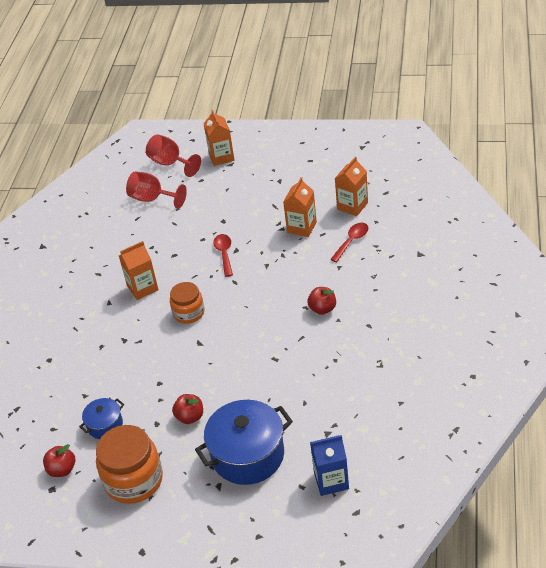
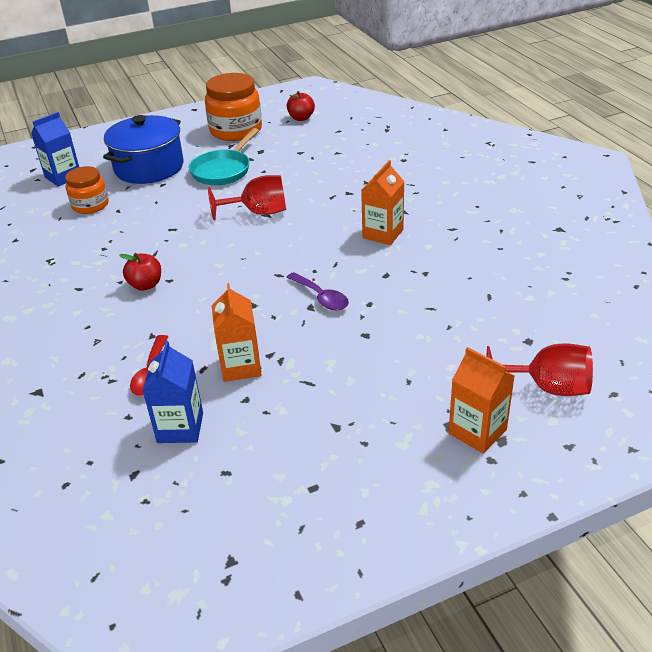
camera: 145 degrees right, 5 degrees down
(105, 425) = (295, 145): blue pot -> none
(152, 199) = (501, 326): red goblet -> red goblet (258, 212)
(189, 313) = (303, 232): orange jar -> orange jar (90, 205)
(190, 417) = (223, 170): red apple -> turquoise pan
(224, 254) = (321, 297): red spoon -> purple spoon
(352, 206) = (180, 427): orange carton -> blue carton

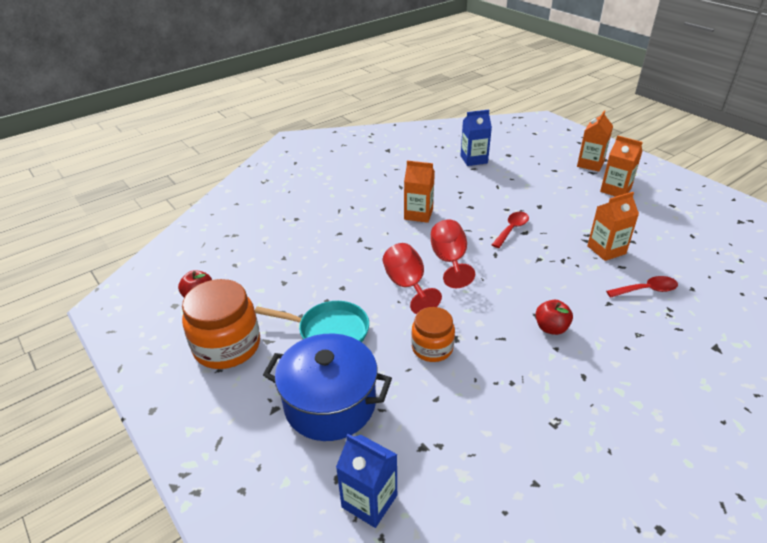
camera: 105 degrees left, 0 degrees up
(90, 205) = (433, 432): orange jar -> orange jar (432, 348)
(180, 427) = (679, 262): blue carton -> blue carton (474, 159)
(321, 297) = (512, 229): purple spoon -> red spoon
(382, 432) = (615, 190): none -> orange carton
(547, 387) = (543, 148): red goblet -> red goblet (449, 261)

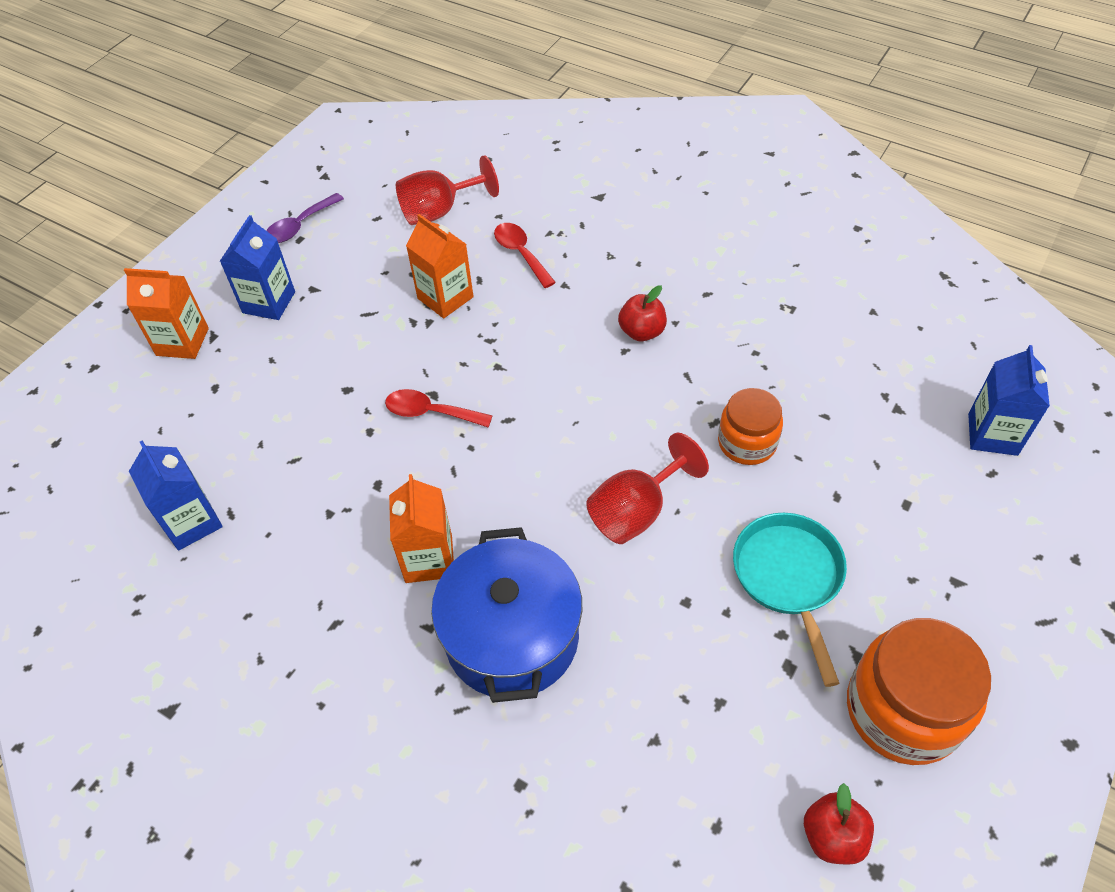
camera: 110 degrees left, 15 degrees up
(330, 404) = (906, 521): blue pot -> blue pot (512, 636)
(449, 261) = (550, 473): red goblet -> red goblet (439, 211)
(615, 190) = (269, 302): orange carton -> blue carton
(685, 206) = (299, 226): none -> purple spoon

